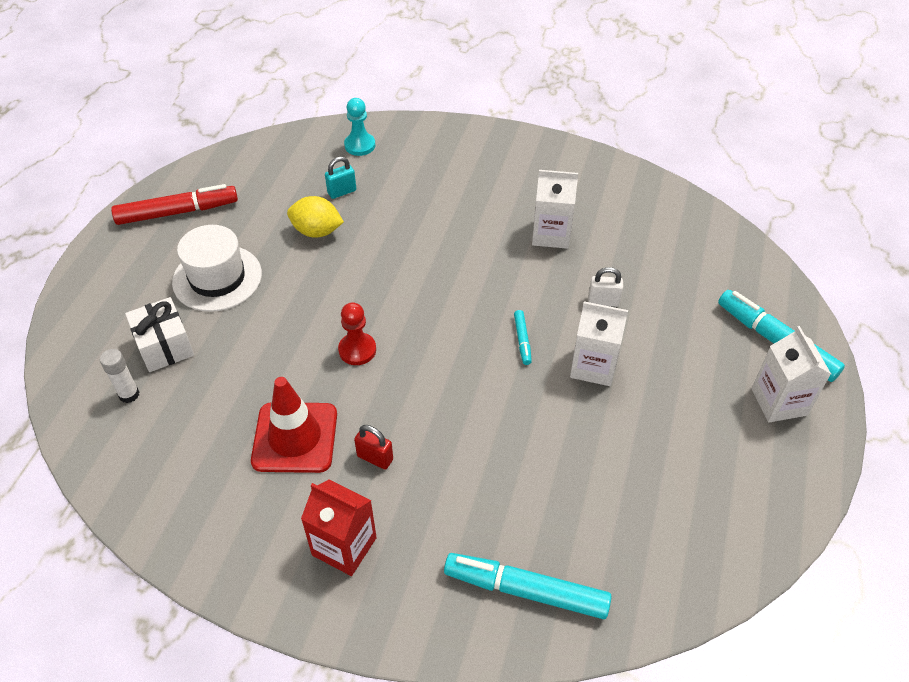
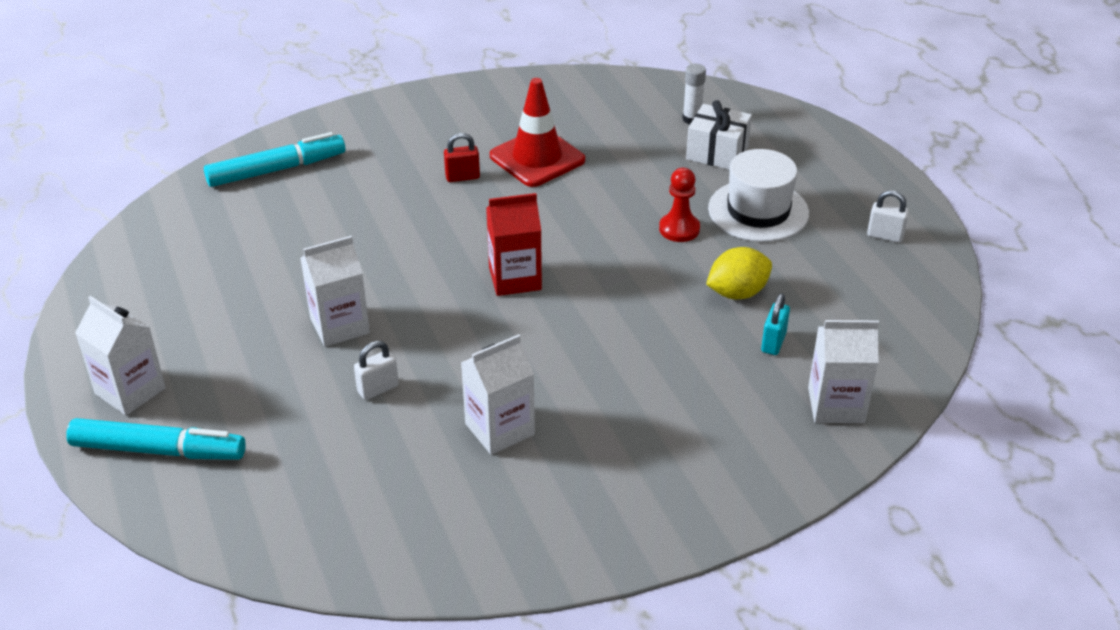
camera: 140 degrees right, 10 degrees down
(177, 212) = (885, 236): red marker -> white padlock
(344, 546) = (427, 130): red carton -> red carton (515, 278)
(357, 350) = (565, 228): red pawn -> red pawn (679, 229)
(360, 145) = (836, 405): turquoise pawn -> white carton
(522, 340) = (427, 311): turquoise marker -> none

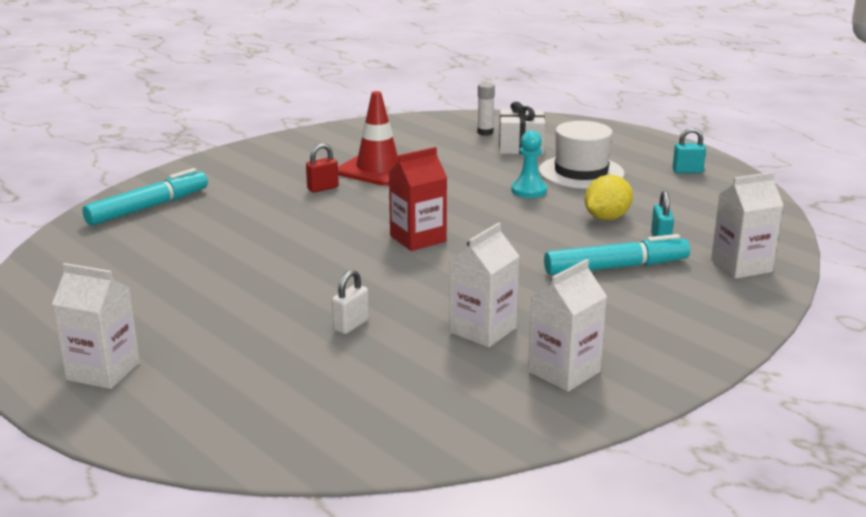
camera: 20 degrees left, 15 degrees down
(158, 450) = (163, 407): turquoise marker -> turquoise marker (616, 267)
(339, 326) = (283, 292): white carton -> white carton (564, 372)
(679, 229) = (529, 191): red pawn -> turquoise pawn
(885, 236) = (687, 171): white padlock -> turquoise padlock

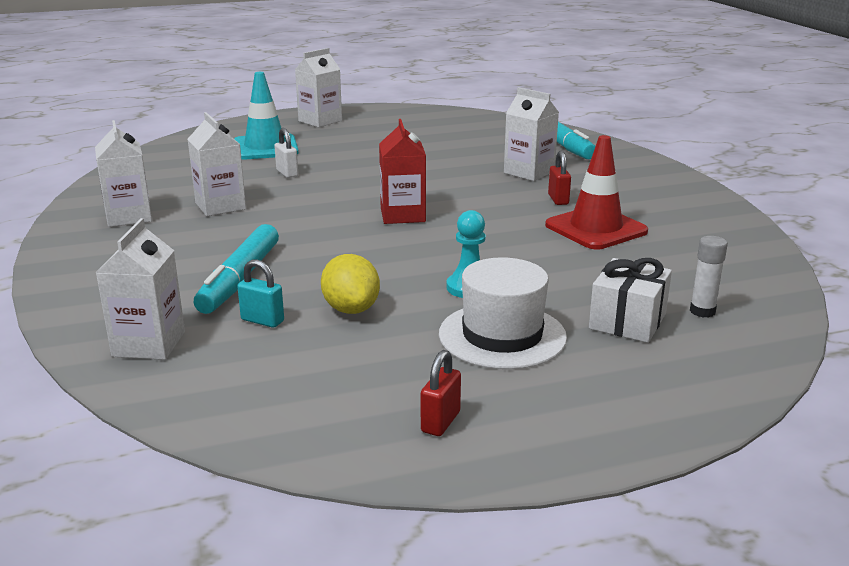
camera: 115 degrees right, 0 degrees up
(254, 209) = (529, 172): none -> white carton
(261, 372) = (265, 148): none -> turquoise traffic cone
(687, 171) = (440, 422): turquoise padlock -> red padlock

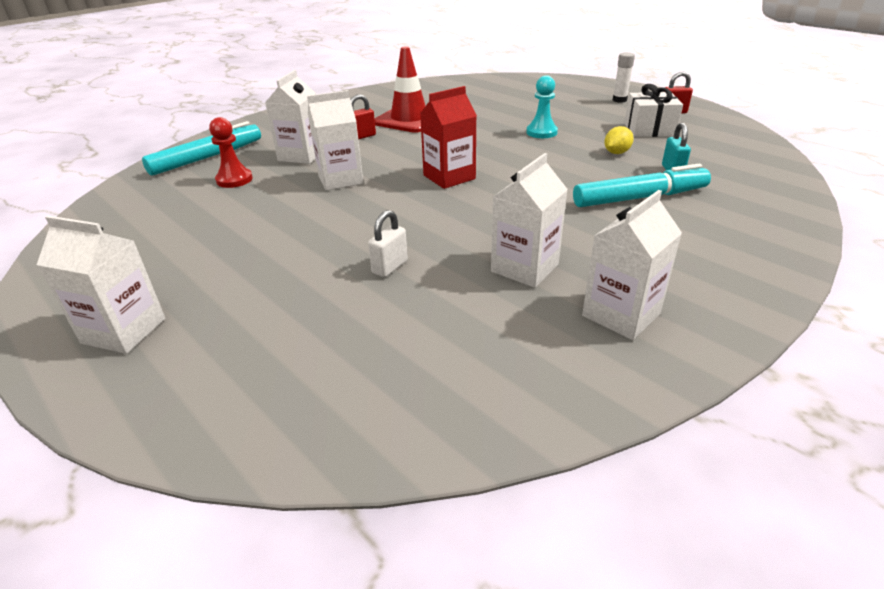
camera: 115 degrees left, 10 degrees up
(149, 344) = (758, 192): white carton -> white carton (340, 179)
(265, 148) = (294, 326): turquoise traffic cone -> none
(351, 309) = (616, 153): yellow lemon -> yellow lemon, size x0.66
(498, 149) = (234, 180): none -> red pawn
(502, 335) = (583, 116): white hat -> none
(627, 321) = (527, 98): white gift -> white gift (649, 129)
(702, 311) = (495, 89): white glue stick -> white glue stick (619, 100)

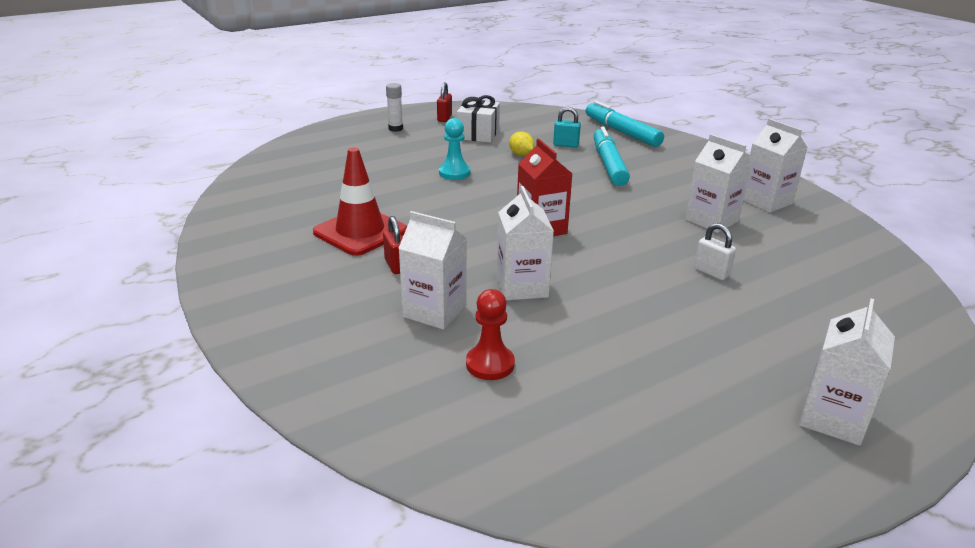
camera: 80 degrees left, 5 degrees down
(207, 158) = (394, 394): turquoise marker -> turquoise marker (622, 132)

